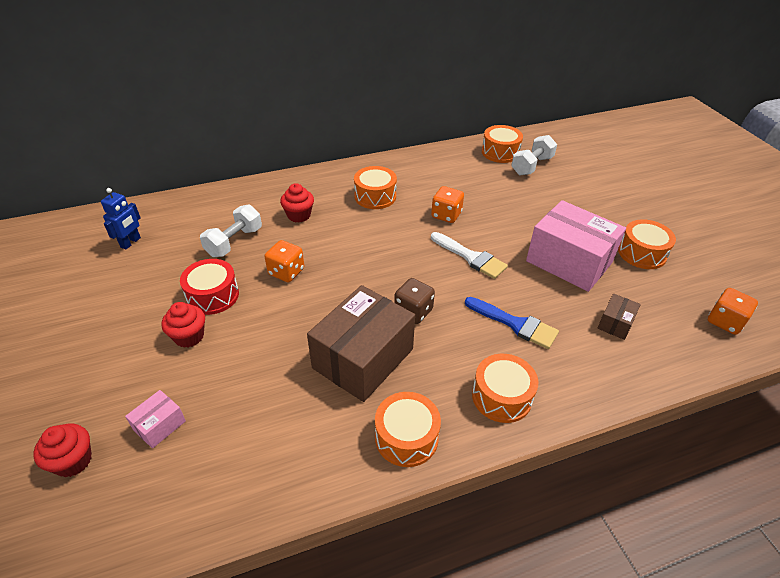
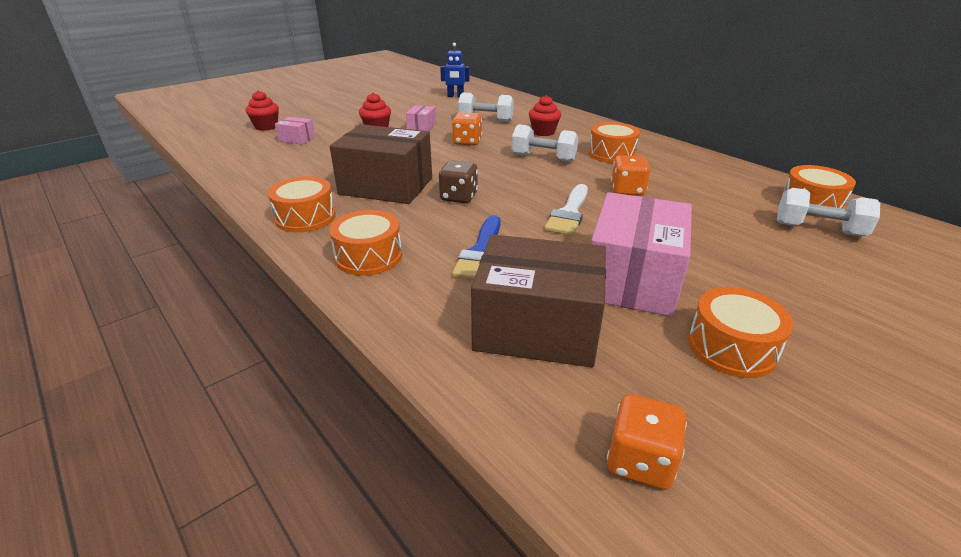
camera: 70 degrees right, 10 degrees down
(213, 295) = (421, 126): red drum -> pink box
(359, 235) = (543, 158): none -> white dumbbell
(615, 323) = (537, 327): brown box -> brown box, size x2.28

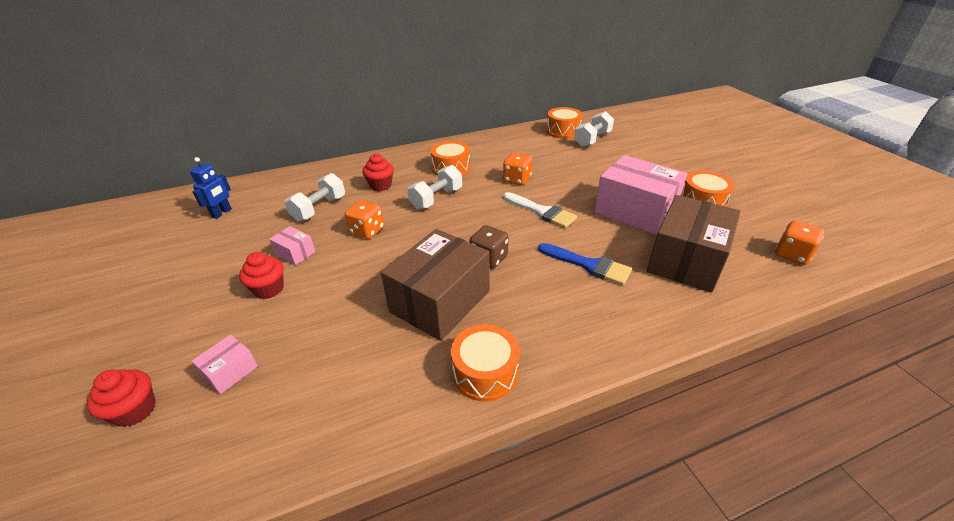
camera: 70 degrees left, 5 degrees up
(369, 256) = (580, 330): orange drum -> none

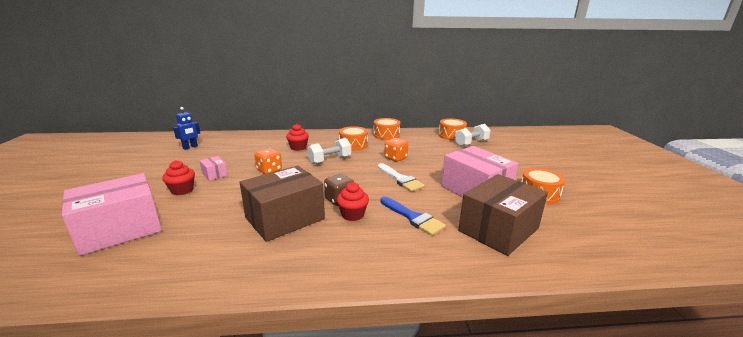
camera: 15 degrees right, 15 degrees down
(135, 410) = (50, 238): red cupcake -> red cupcake (352, 215)
(230, 372) = (120, 229): pink box -> pink box, size x2.28
(319, 209) = (249, 154): white dumbbell -> none
(485, 372) = (281, 268): orange drum -> orange drum (386, 135)
(792, 254) = (604, 244): orange dice -> none

